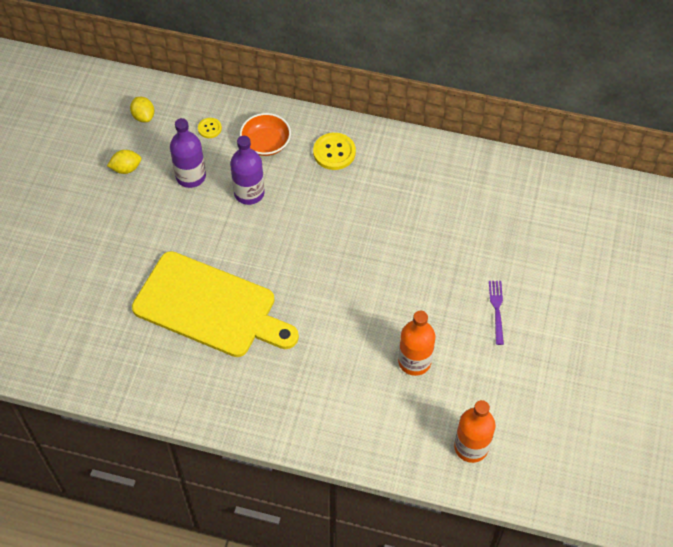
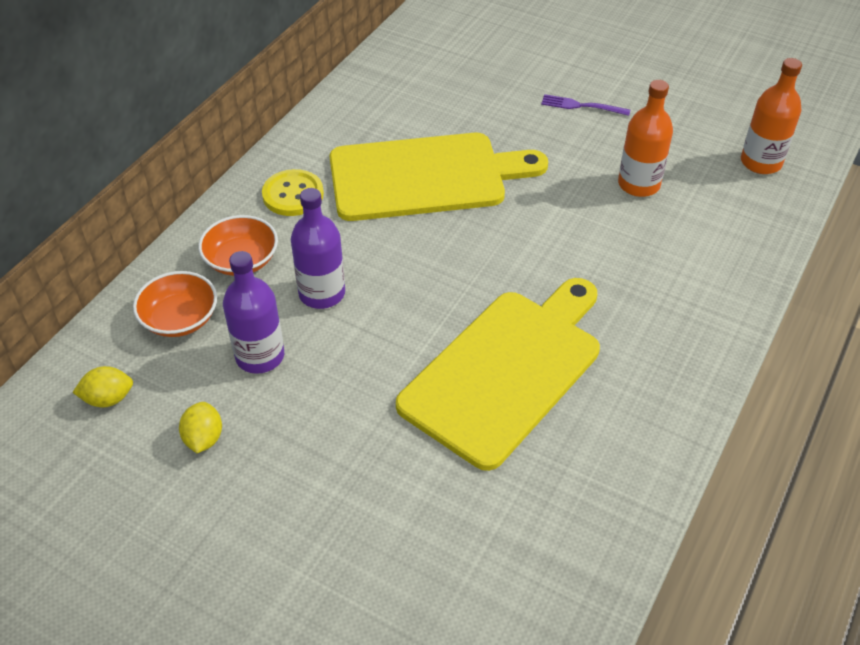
camera: 75 degrees left, 10 degrees down
(209, 128) = (180, 319): yellow button -> orange bowl
(377, 223) = (425, 177): none -> yellow cutting board

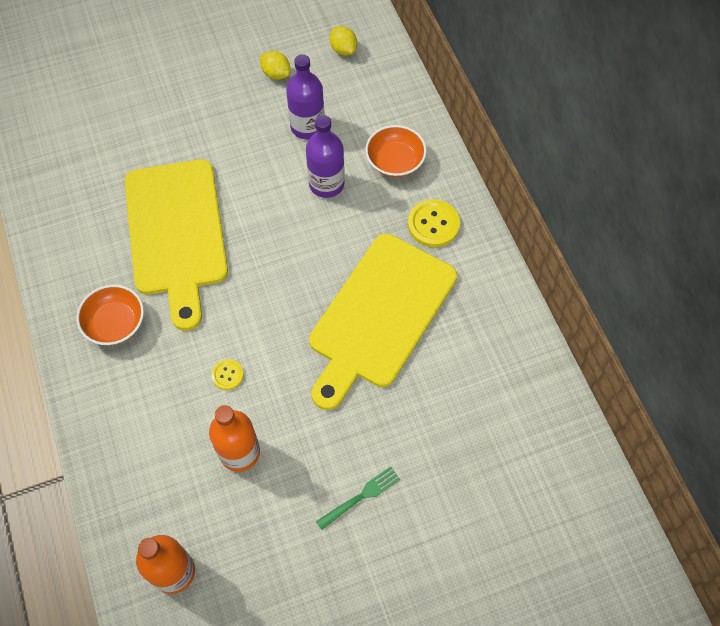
camera: 130 degrees right, 15 degrees up
(108, 399) = (343, 49): yellow lemon -> yellow lemon turned 60 degrees counterclockwise
(180, 319) = (373, 107): orange bowl -> orange bowl (115, 323)
(581, 106) = (361, 496): purple fork -> green fork
(591, 232) = (227, 375): none -> yellow button

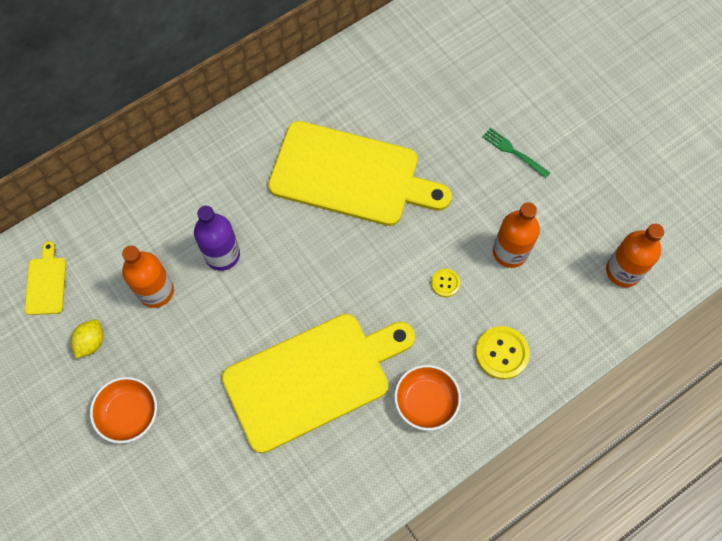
camera: 105 degrees left, 5 degrees up
(307, 127) = (156, 291): purple bottle -> orange bottle
(343, 49) = (46, 283): yellow lemon -> yellow cutting board
(395, 161) = (182, 200): orange bowl -> orange bowl (128, 413)
(433, 224) = (246, 153): yellow button -> yellow button (501, 353)

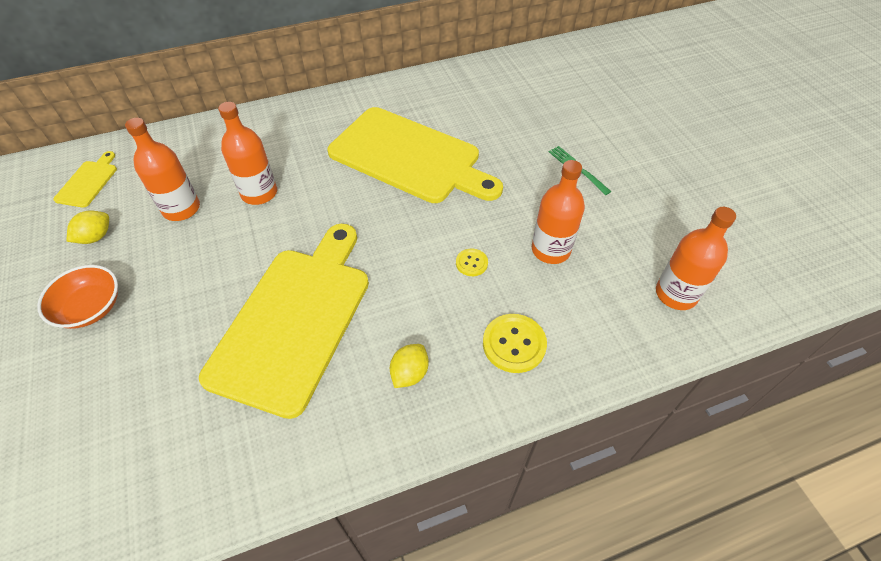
camera: 15 degrees right, 15 degrees down
(222, 254) = (259, 193): purple bottle -> orange bottle
(313, 378) = (295, 320): yellow cutting board -> yellow cutting board turned 60 degrees counterclockwise
(426, 401) = (409, 373): orange bowl -> yellow lemon

